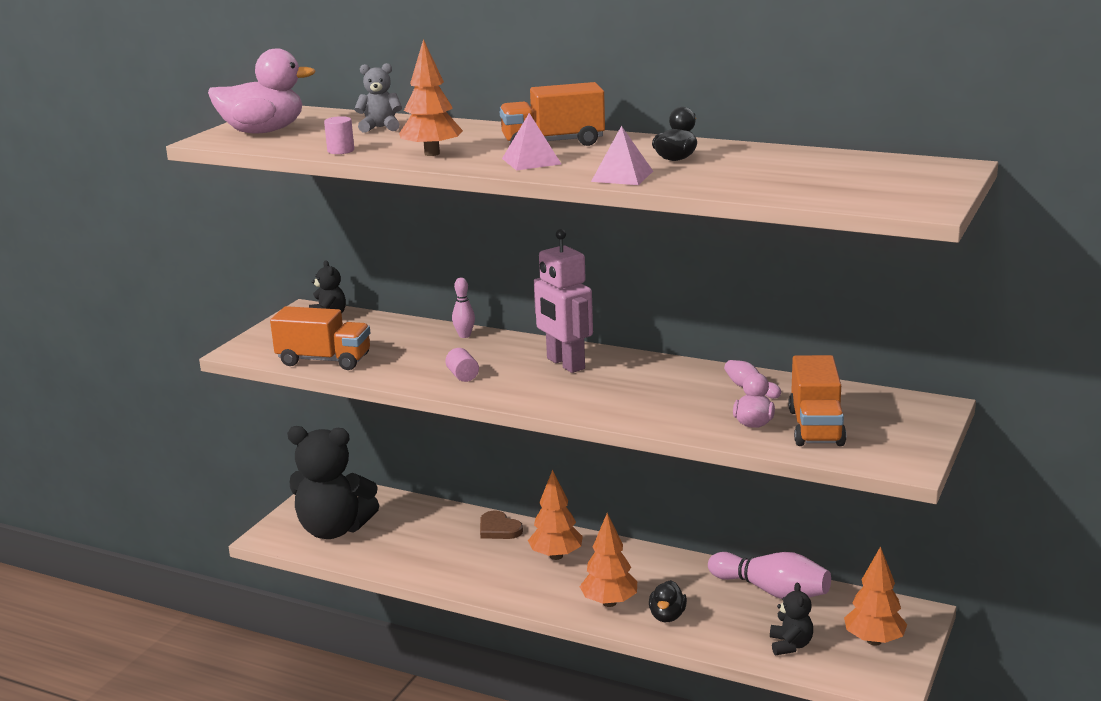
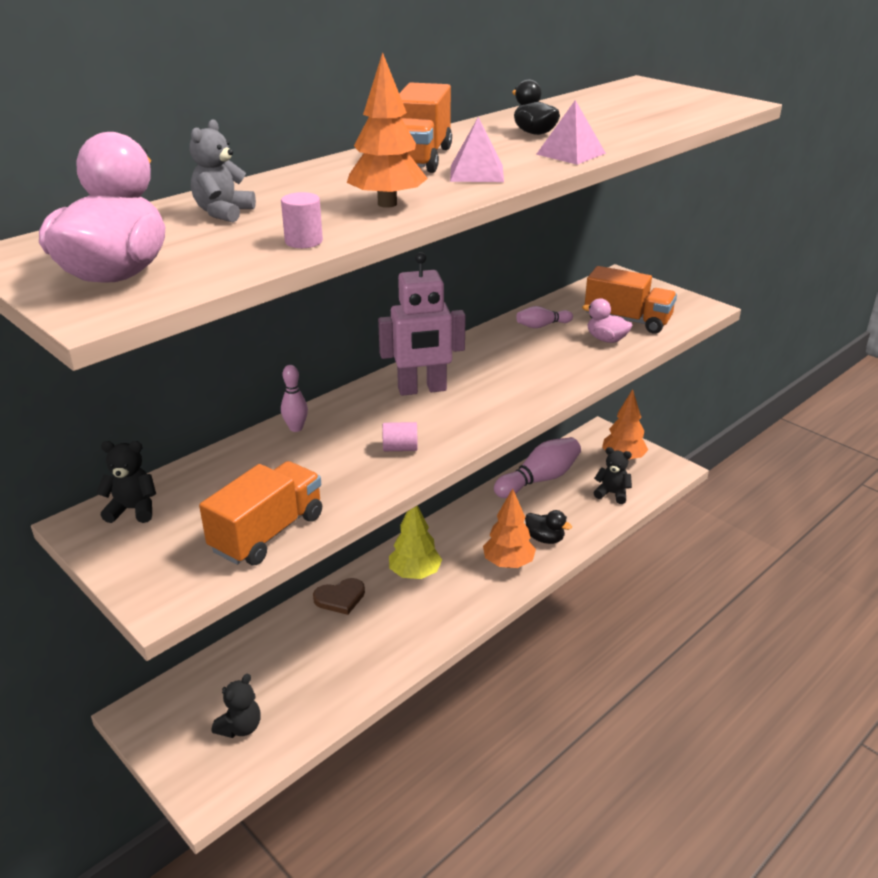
camera: 70 degrees left, 10 degrees up
(334, 529) = (240, 727): black teddy bear -> black teddy bear, size x0.46
(556, 556) = (415, 574): orange tree -> yellow tree

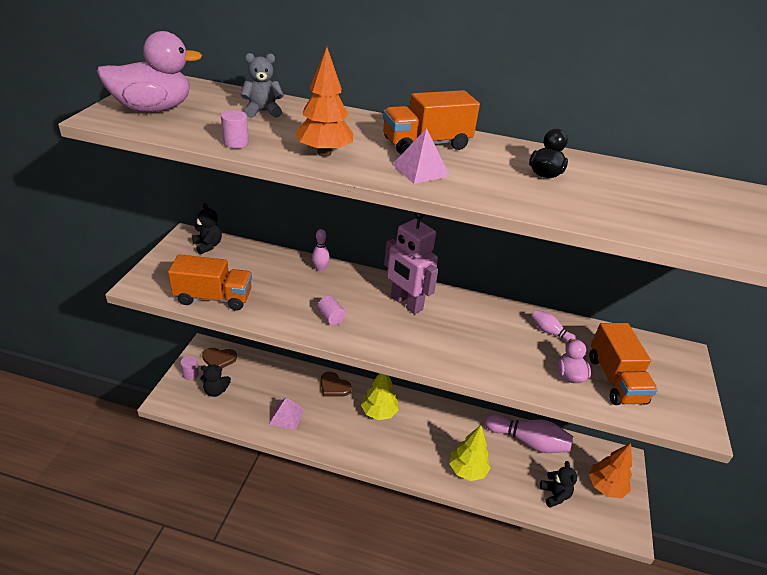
camera: 55 degrees right, 5 degrees up
(178, 704) = (219, 359): none -> brown heart
(178, 749) = (190, 374): none -> pink cylinder
(508, 563) = (425, 458): orange tree -> none
(545, 539) = (467, 470): black duck -> yellow tree
(571, 153) = (514, 198): pink pyramid -> pink pyramid (286, 416)

